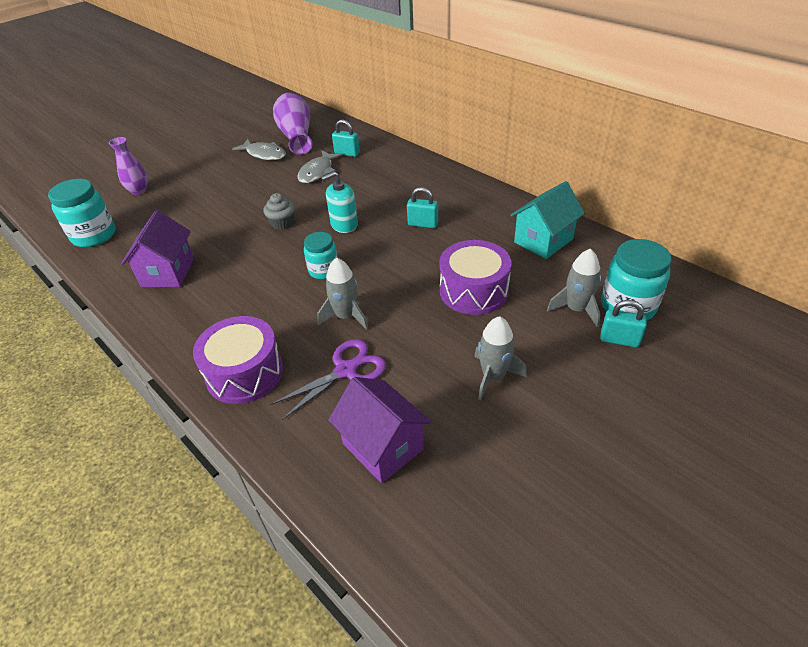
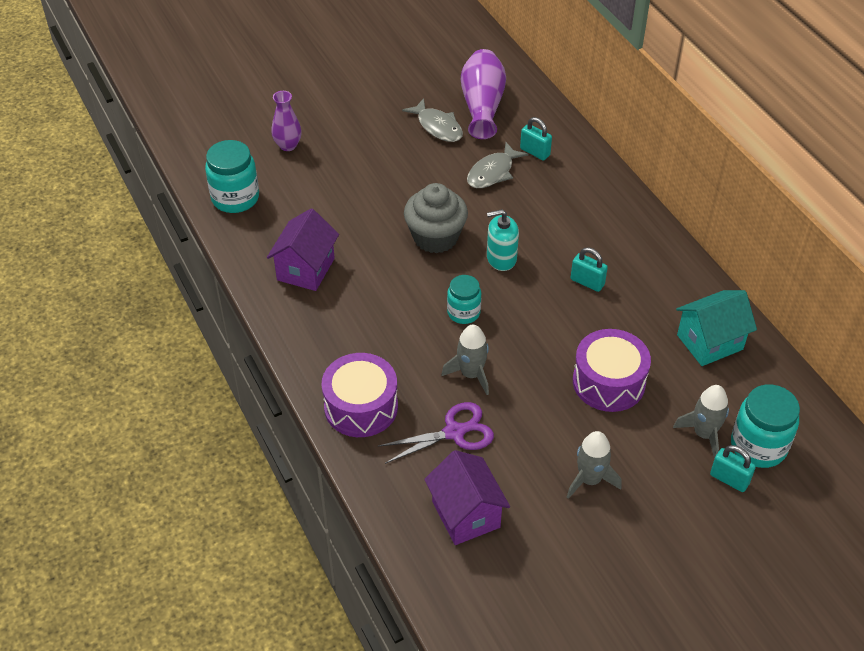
camera: 15 degrees right, 5 degrees up
(282, 223) = (435, 237): grey cupcake -> grey cupcake, size x1.81

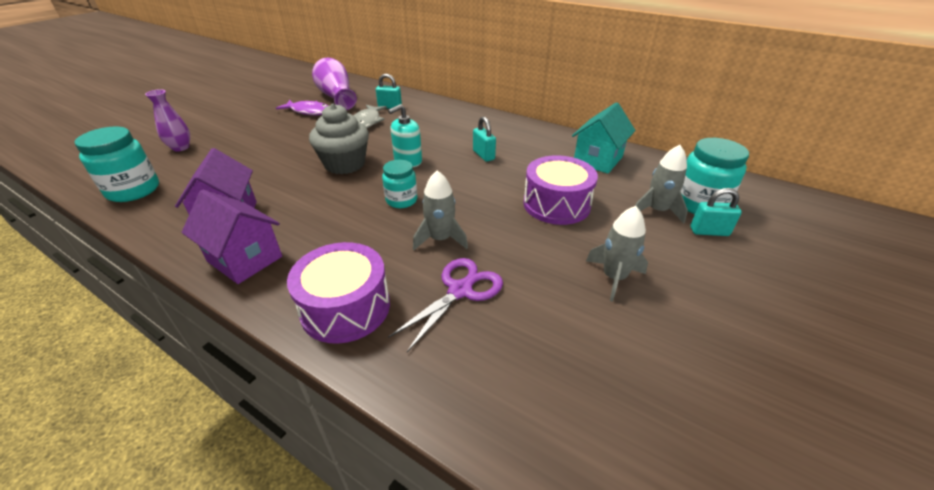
camera: 30 degrees left, 10 degrees down
(438, 127) = (309, 111): grey fish -> purple fish
(466, 514) = (533, 365): purple house -> purple house (245, 259)
(587, 282) = (483, 155): turquoise padlock -> turquoise padlock turned 60 degrees clockwise

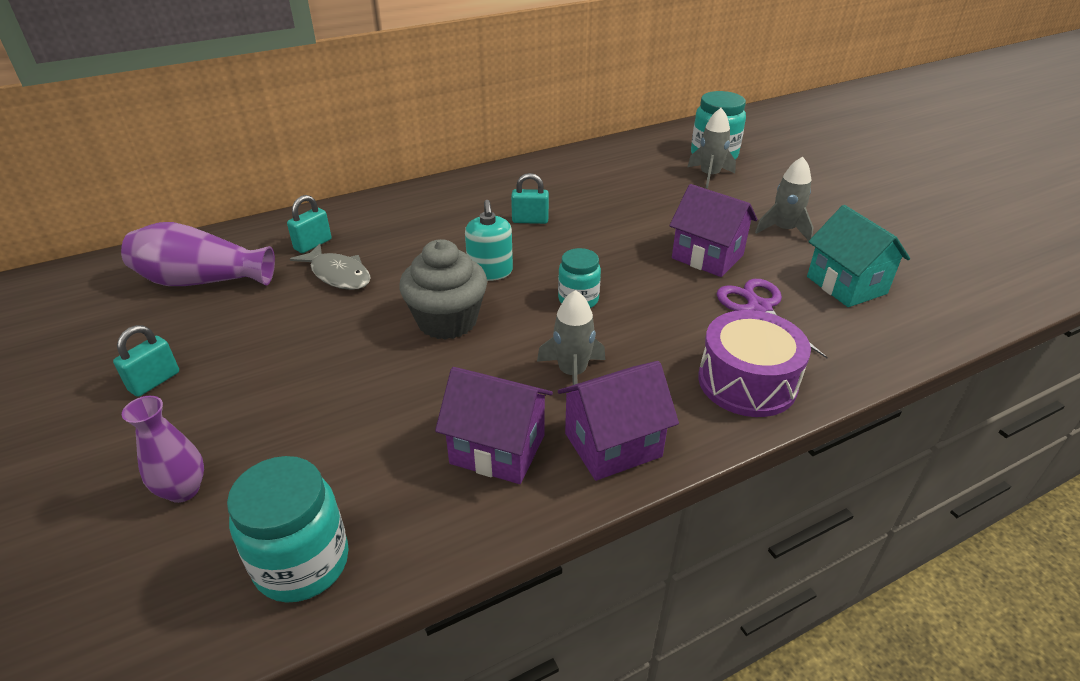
camera: 60 degrees left, 0 degrees up
(309, 111) = (225, 318): purple fish -> none
(440, 239) = (672, 295): grey rocket -> grey rocket (572, 372)
(515, 242) = (707, 257): none -> purple house
(556, 204) = (663, 215): purple drum -> none
(598, 160) = (604, 166): turquoise house -> turquoise house (846, 285)
(709, 231) = (752, 169): turquoise padlock -> turquoise padlock (154, 381)

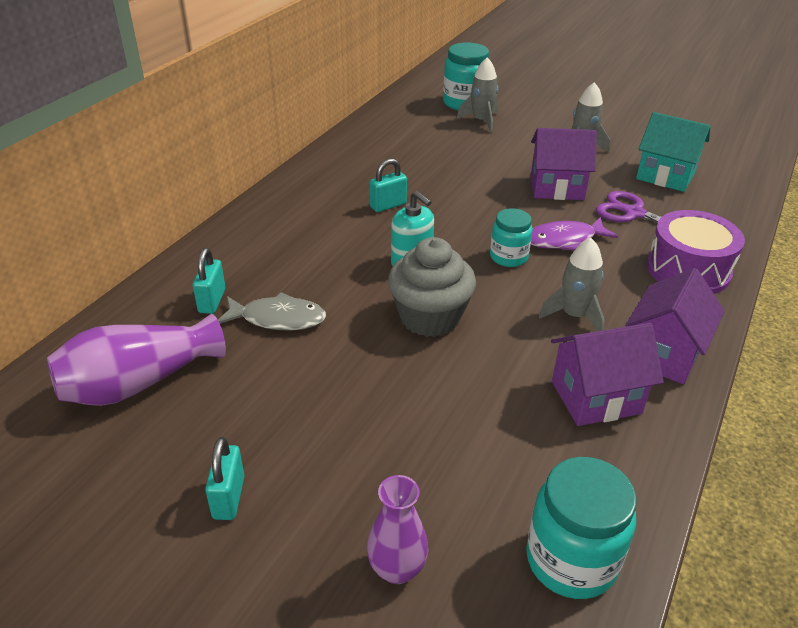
camera: 35 degrees left, 0 degrees up
(651, 305) = (564, 240): none -> purple fish

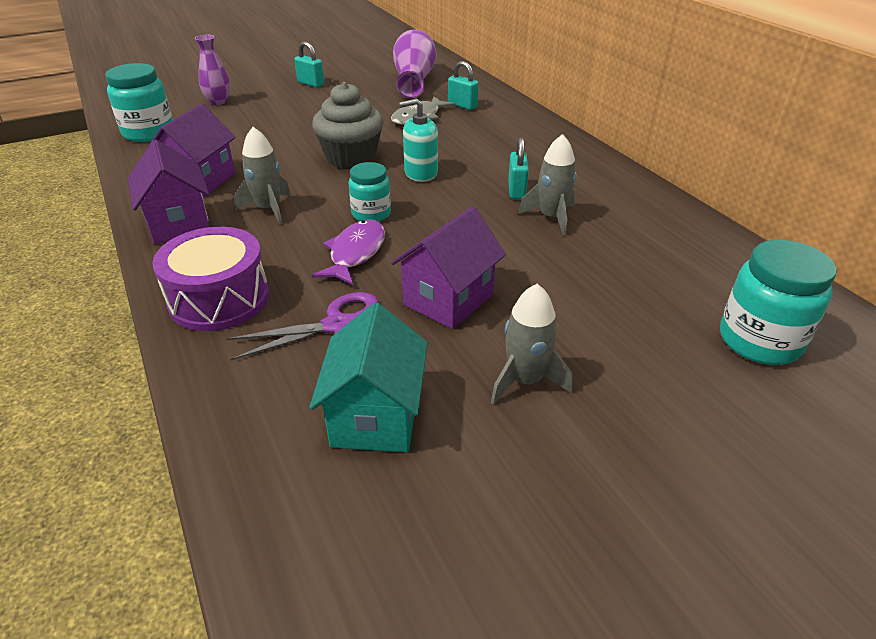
camera: 125 degrees right, 0 degrees up
(481, 121) = (680, 327): grey rocket -> grey rocket (551, 218)
(665, 176) = (375, 416): turquoise house -> turquoise house turned 60 degrees counterclockwise

